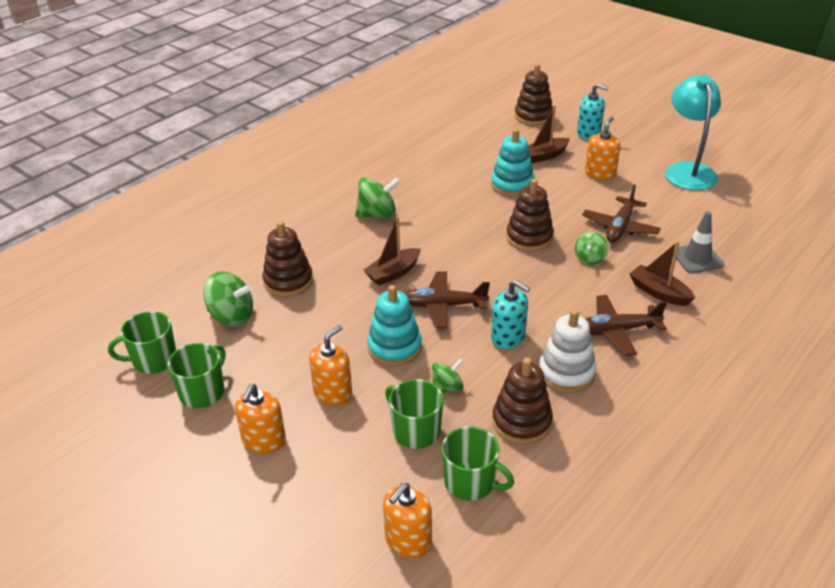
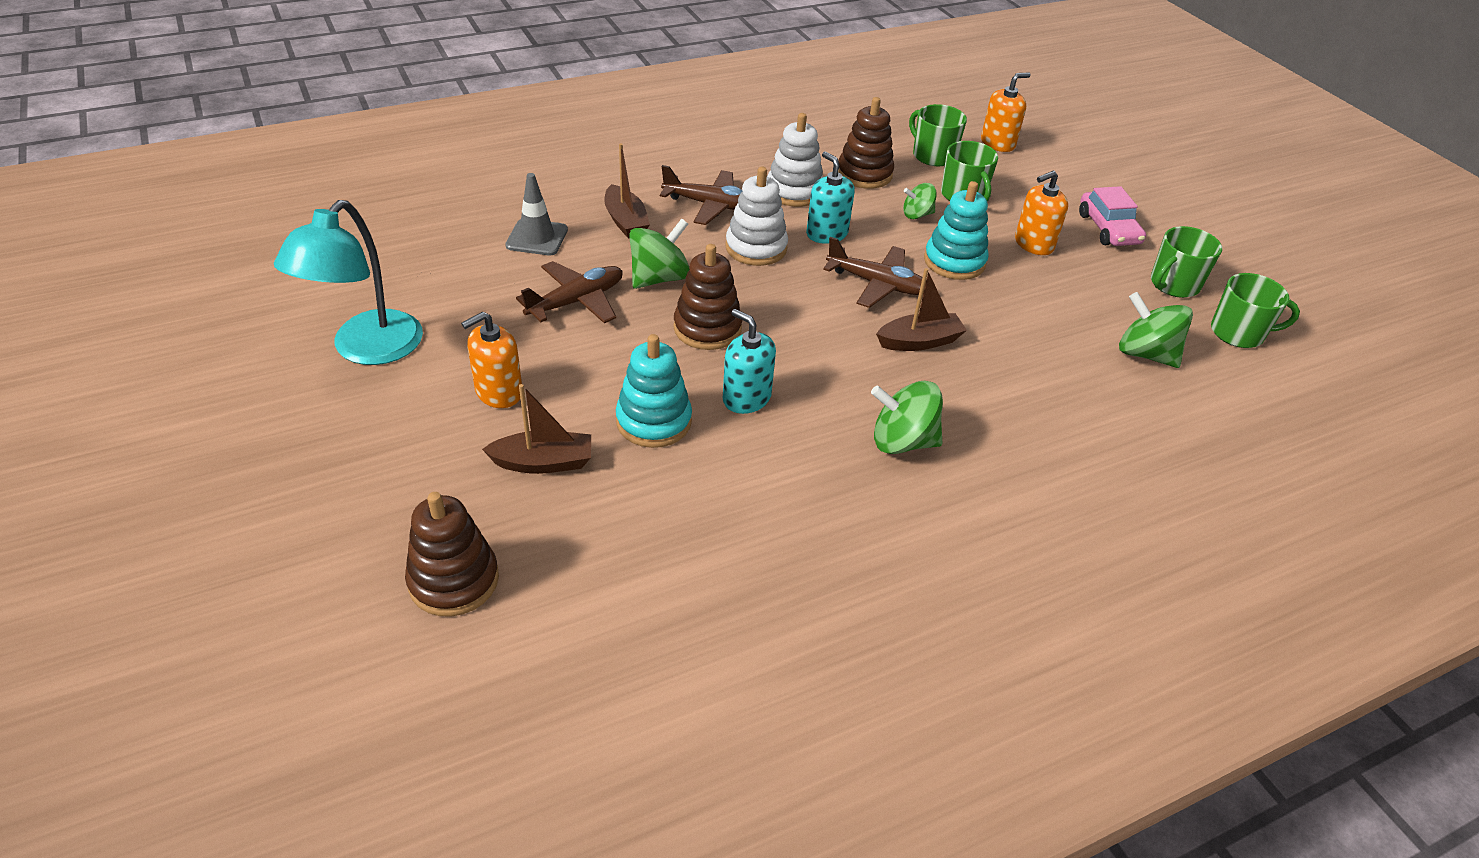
camera: 160 degrees left, 5 degrees up
(264, 441) = (1108, 229): orange soap dispenser -> pink car
(288, 281) = (1066, 376): brown stacking toy -> none
(549, 304) = (756, 248): none -> white stacking toy
(589, 133) = (409, 486): turquoise soap dispenser -> turquoise soap dispenser (746, 398)
(589, 258) = (659, 278): green spinning top -> green spinning top, size x1.65

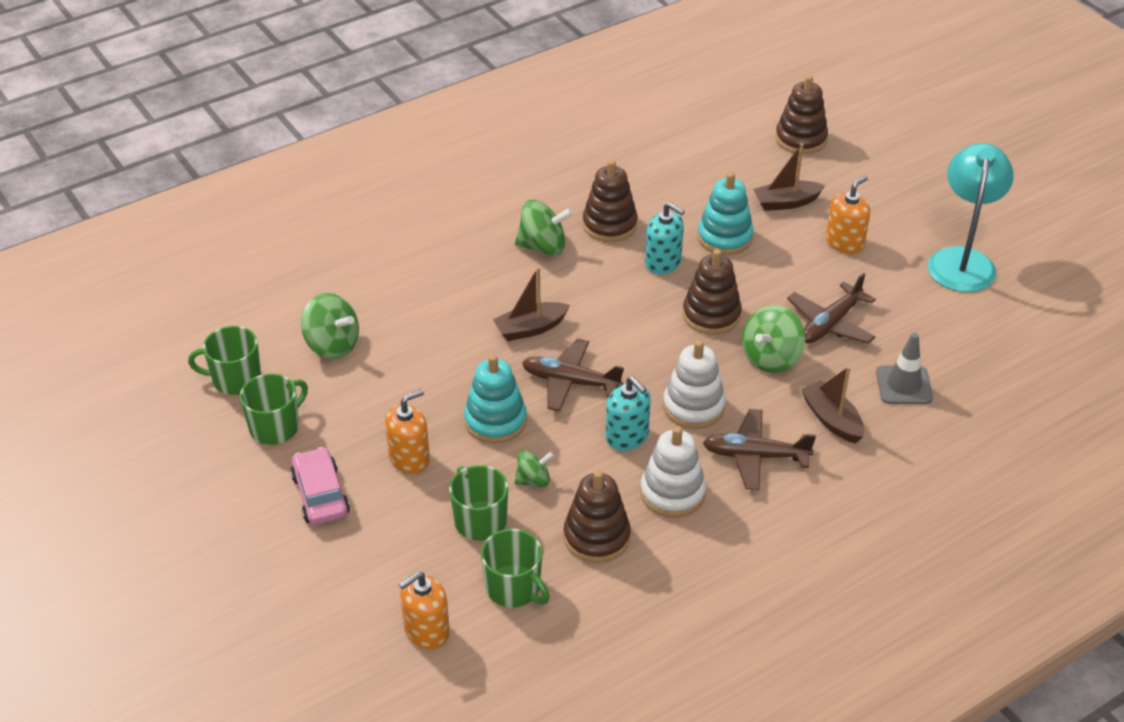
camera: 175 degrees right, 0 degrees up
(807, 462) = (609, 225): none -> brown stacking toy

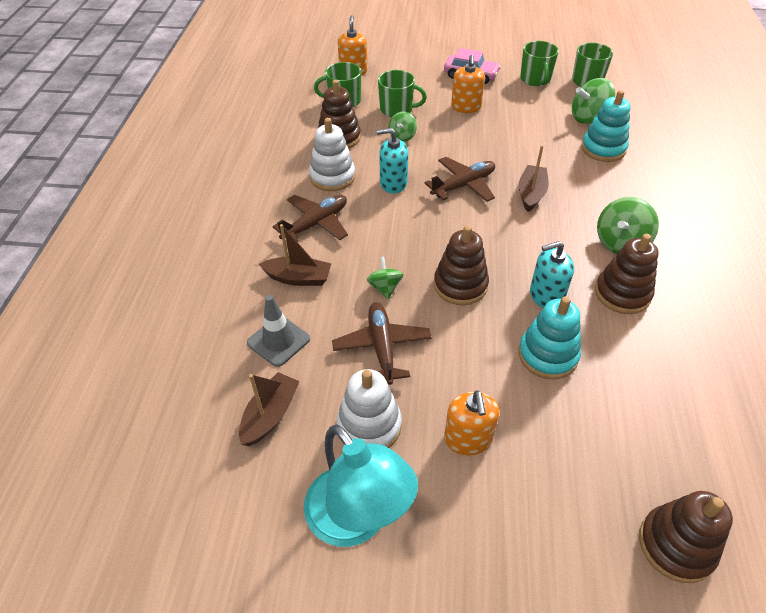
camera: 130 degrees right, 5 degrees up
(495, 421) = (462, 144): turquoise stacking toy -> turquoise stacking toy (603, 149)
(693, 407) = (384, 223): white stacking toy -> white stacking toy (369, 425)
(771, 358) = (385, 287): green spinning top -> green spinning top, size x0.61
(786, 202) = (565, 439): brown boat -> brown boat (270, 415)

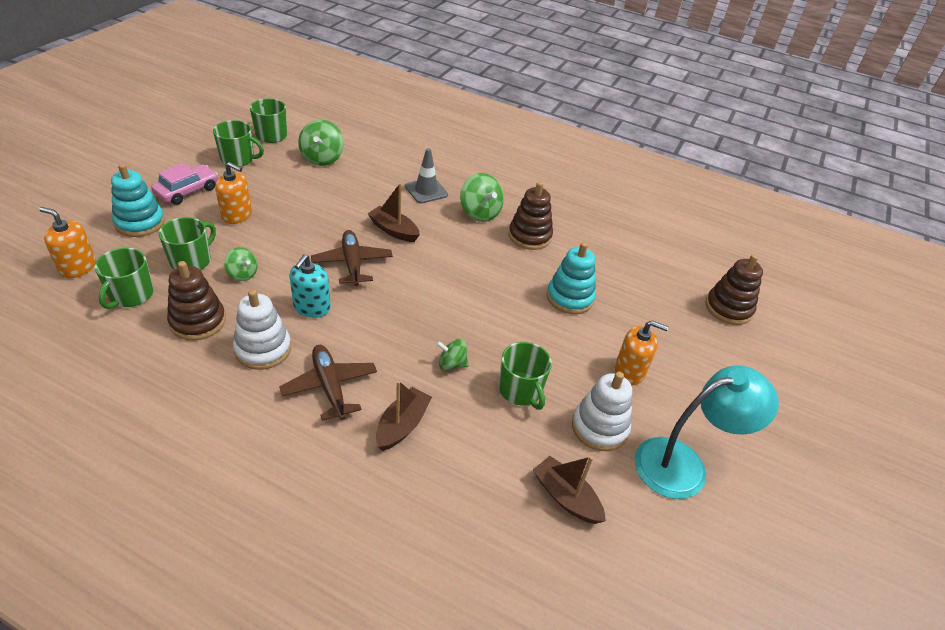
camera: 75 degrees left, 5 degrees down
(278, 341) = (479, 466): grey traffic cone -> grey traffic cone (426, 191)
(382, 347) = (520, 390): brown plane -> green mug
(460, 285) = (475, 315): brown stacking toy -> none
(546, 296) = (513, 273): turquoise soap dispenser -> none
(603, 149) = (369, 170): turquoise stacking toy -> turquoise stacking toy (140, 223)

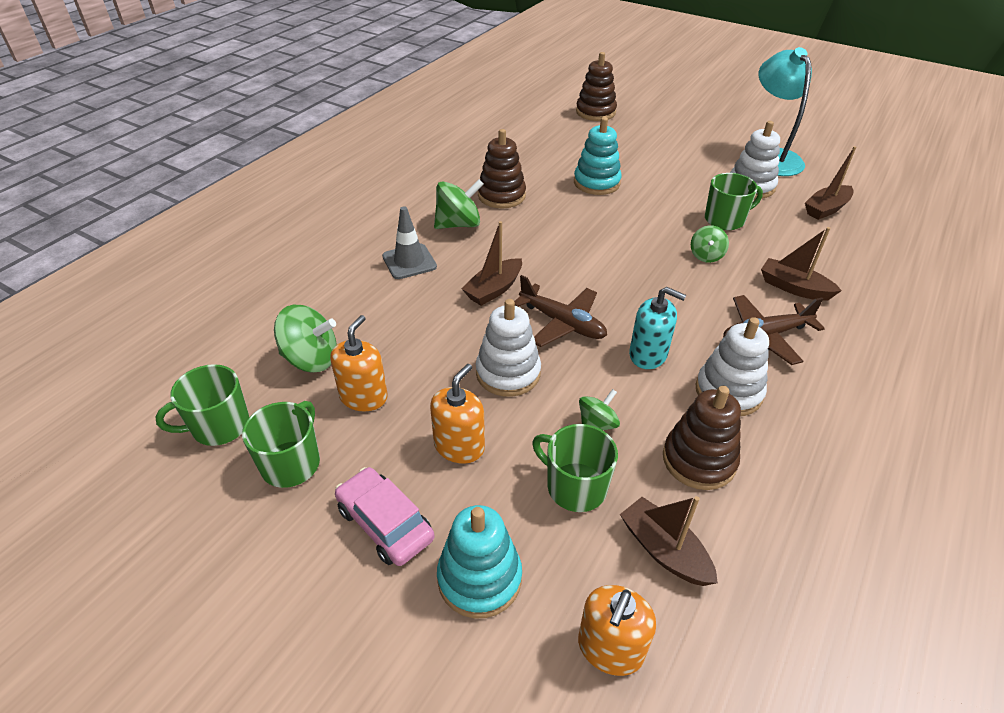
camera: 80 degrees left, 0 degrees up
(131, 295) = (664, 550): green mug -> brown boat
(299, 235) = (508, 373): none -> white stacking toy
(352, 263) = (562, 323): brown plane -> brown plane turned 135 degrees counterclockwise
(629, 371) = (684, 165): orange soap dispenser -> orange soap dispenser (363, 397)

